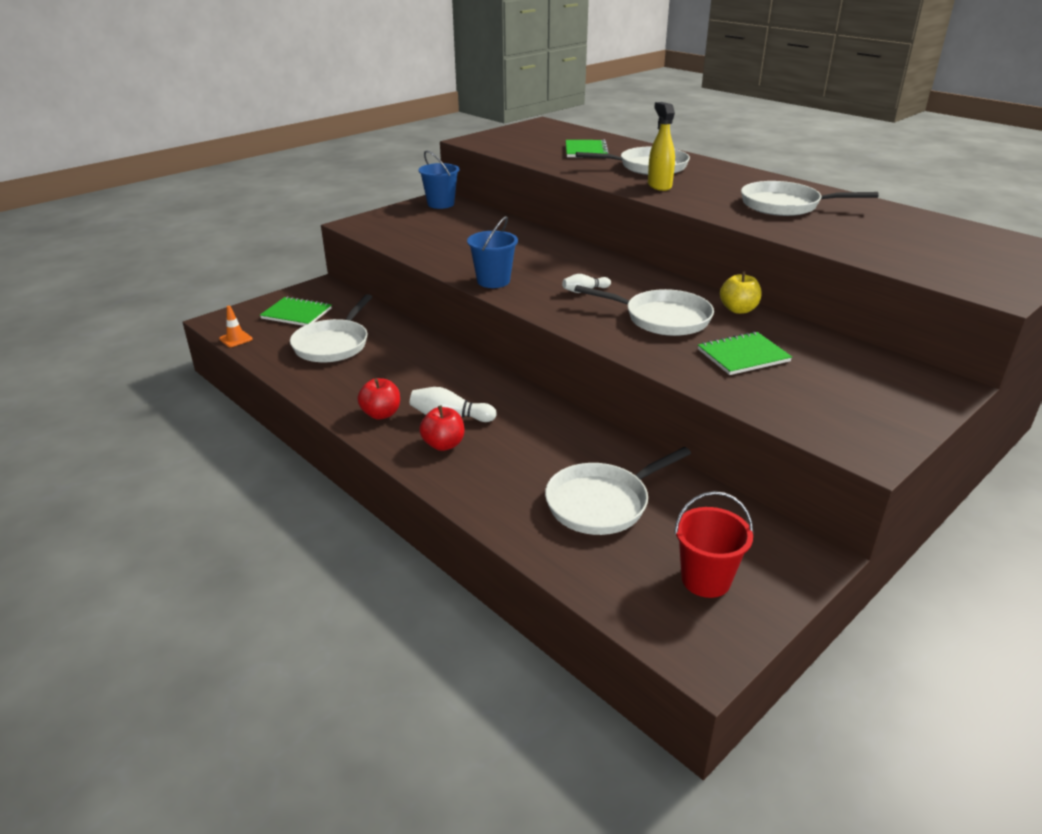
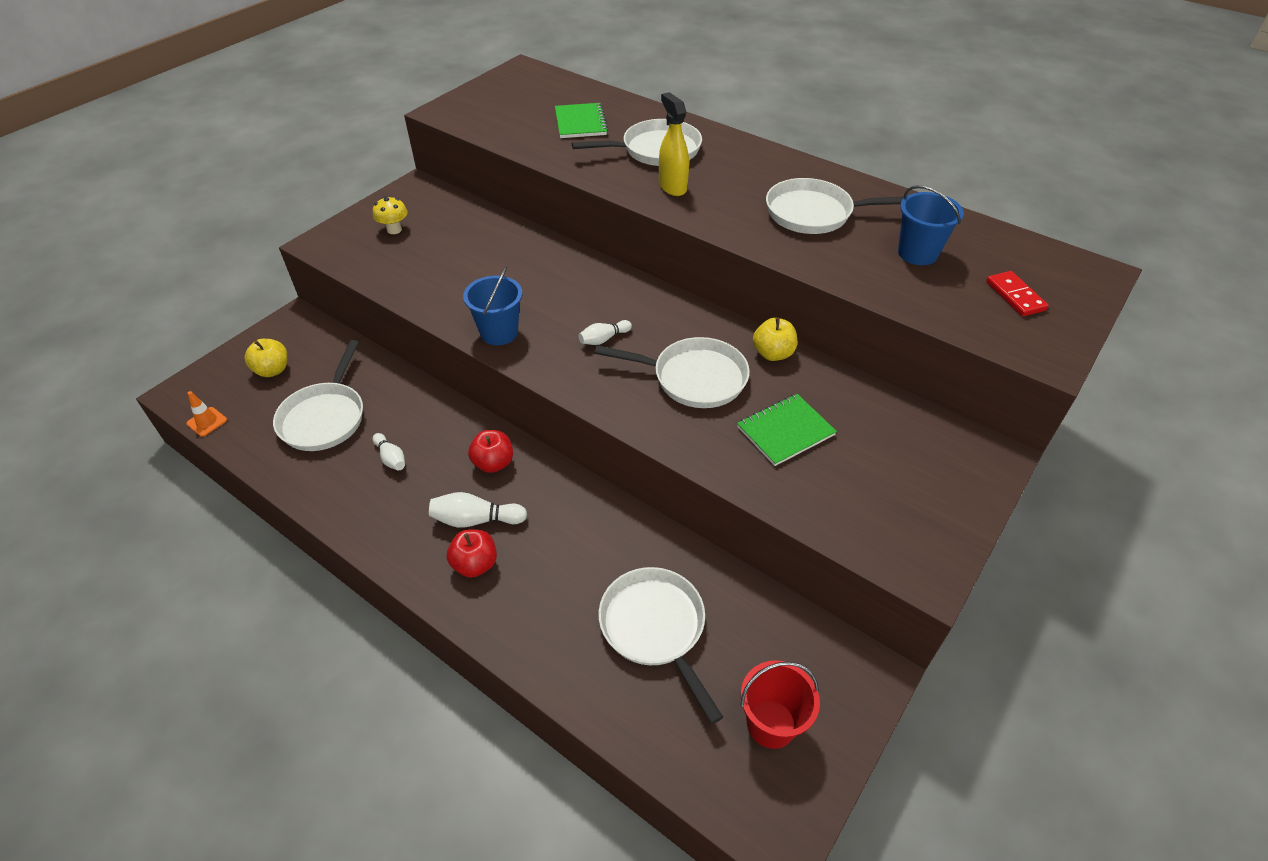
camera: 10 degrees left, 15 degrees up
(296, 313) = (272, 370): green notebook -> yellow apple
(381, 414) = (398, 525): red apple -> red apple (493, 463)
(384, 373) = (391, 458): none -> white bowling pin
(417, 220) = (394, 230): none -> yellow mushroom
(441, 204) = (418, 196): blue bucket -> blue bucket (917, 253)
(602, 503) = (655, 628): white pan -> white pan turned 105 degrees clockwise
(971, 259) = (1015, 296): none -> red domino

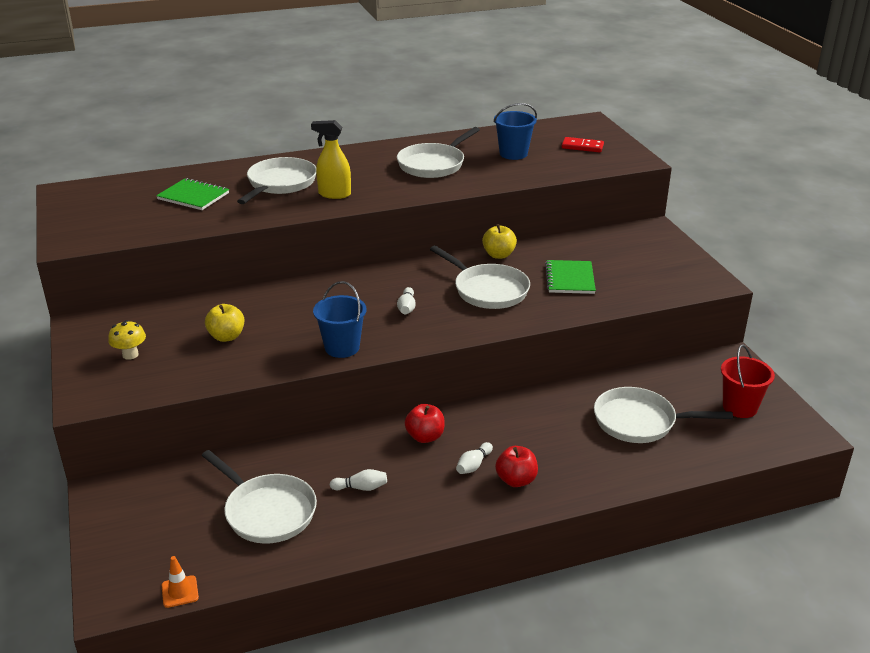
camera: 55 degrees left, 15 degrees down
(272, 370) = (159, 527): yellow apple -> yellow apple (226, 337)
(476, 520) = (473, 465): white bowling pin -> white bowling pin, size x0.66
(693, 378) = (487, 290): white pan -> white pan turned 90 degrees clockwise

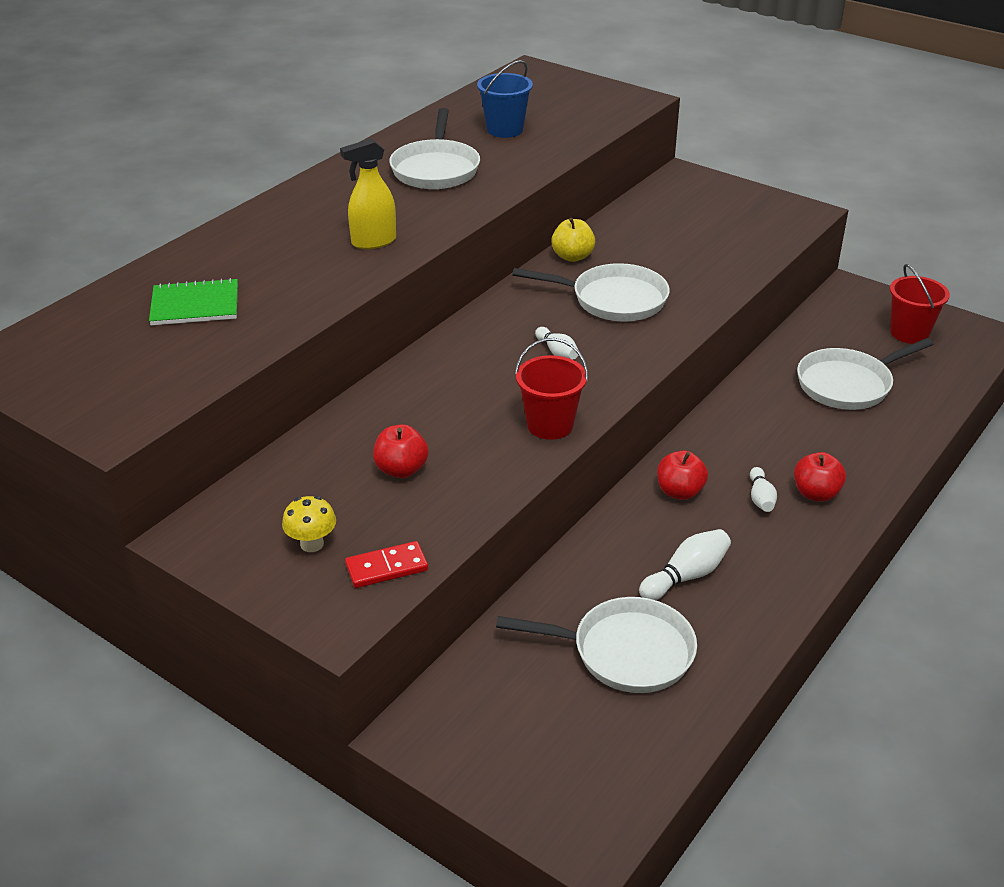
camera: 35 degrees left, 5 degrees up
(180, 591) = (648, 787): orange traffic cone -> none
(226, 337) = (401, 470): yellow apple -> red apple
(280, 184) = (286, 251): white pan -> none
(342, 347) = (550, 425): blue bucket -> red bucket
(361, 488) = (686, 576): white bowling pin -> white bowling pin, size x1.52
(570, 279) = (675, 256): green notebook -> none
(582, 147) = (564, 100): red domino -> red domino (386, 567)

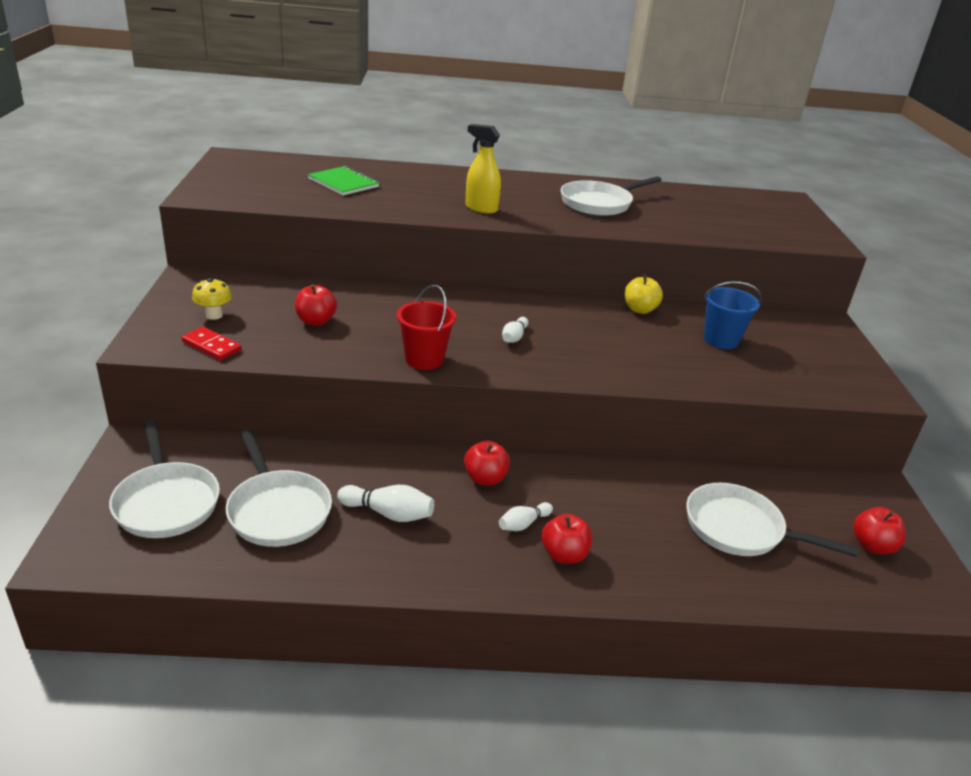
camera: 50 degrees right, 5 degrees down
(505, 130) = (690, 210): blue bucket -> blue bucket (721, 340)
(612, 299) = (610, 340): white pan -> white pan (166, 501)
(909, 333) = (872, 546): red bucket -> red apple

